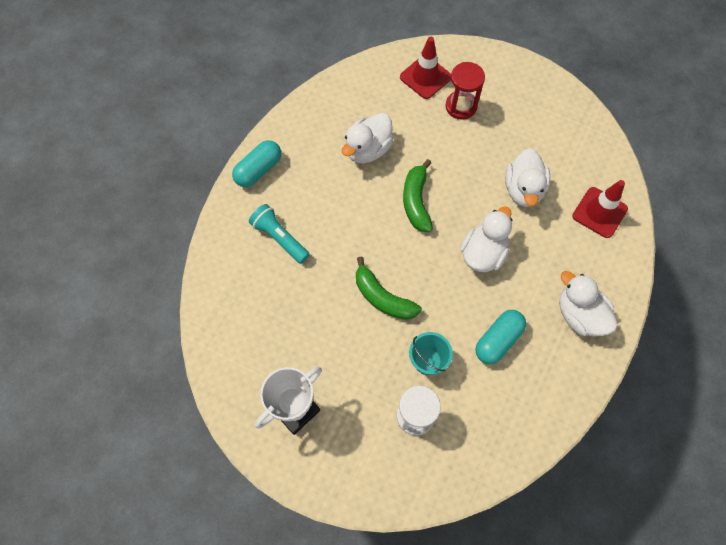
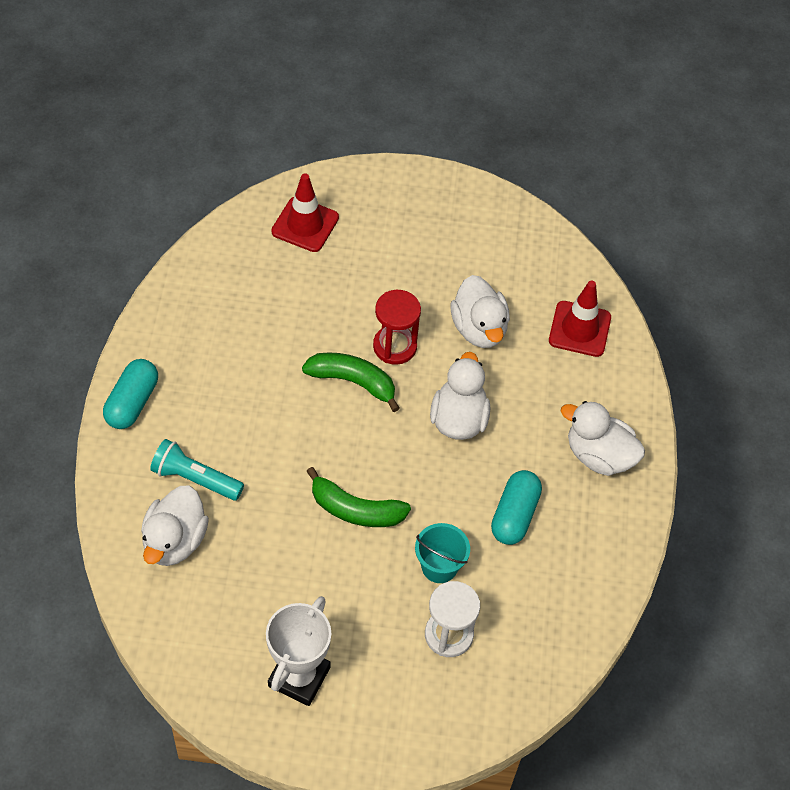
camera: 25 degrees left, 10 degrees down
(367, 150) = (266, 336): white duck -> white duck (175, 541)
(416, 201) = (353, 382): green banana -> green banana turned 135 degrees clockwise
(461, 106) = (364, 249): red hourglass -> red hourglass (395, 346)

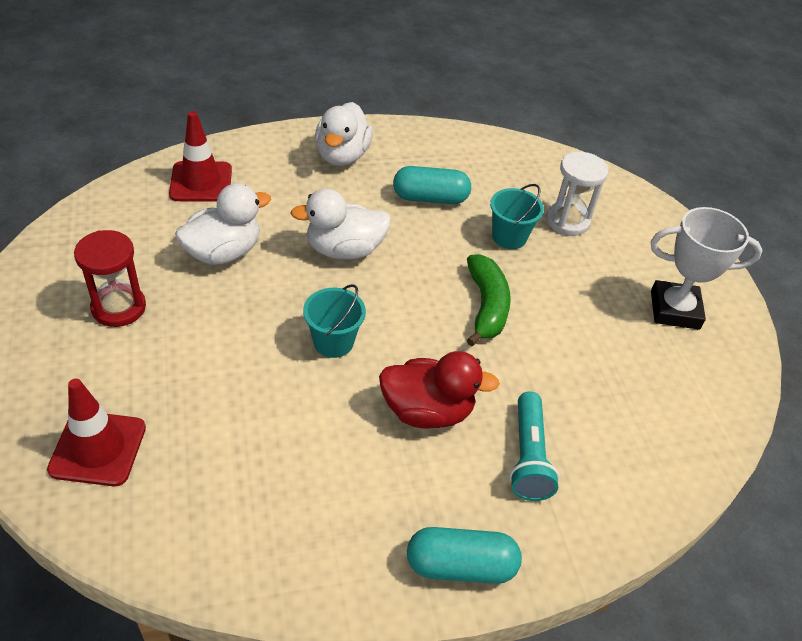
camera: 110 degrees left, 10 degrees down
(175, 541) = (612, 452): white duck -> none
(262, 425) = (427, 411): none -> red duck
(353, 382) = (333, 342): green banana -> turquoise bucket
(395, 346) = (271, 316): red hourglass -> red hourglass (119, 307)

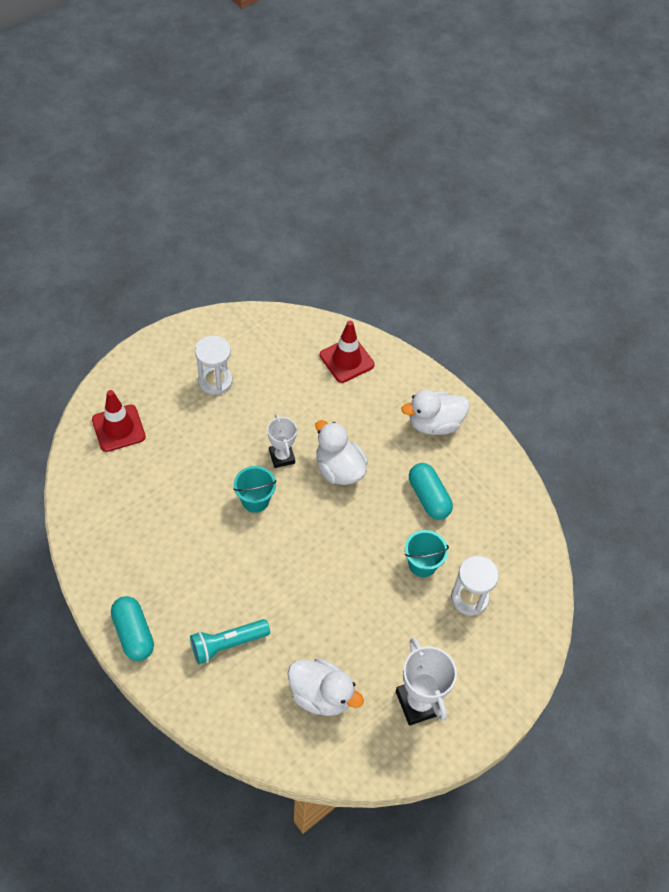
camera: 65 degrees right, 10 degrees up
(119, 307) = (215, 381): red hourglass -> white hourglass
(223, 252) = (292, 406): white duck -> white duck (321, 695)
(289, 291) = (282, 457): none -> white trophy
(427, 411) = (231, 574): red duck -> none
(486, 306) = (341, 574): green banana -> none

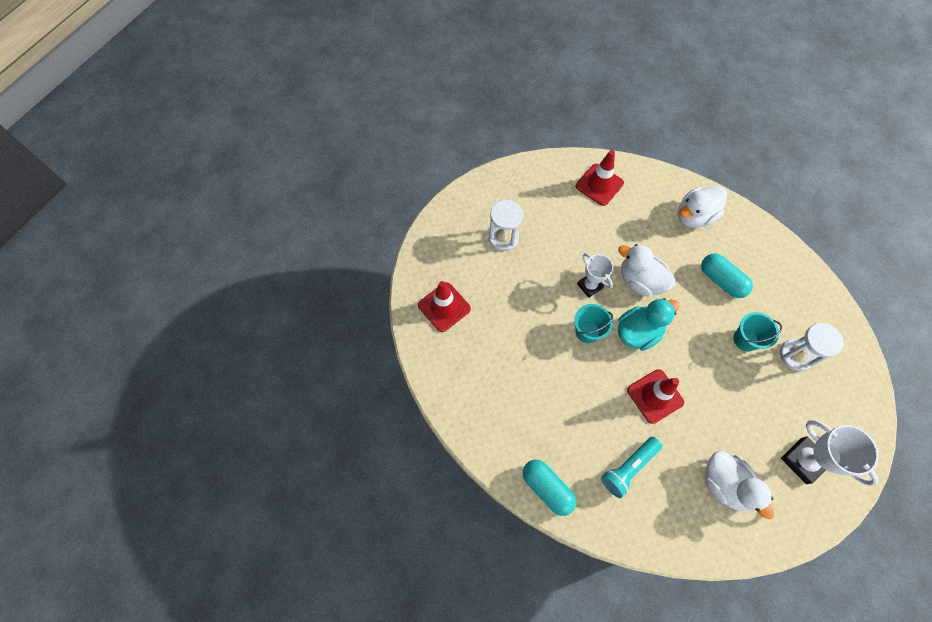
camera: 15 degrees left, 10 degrees up
(293, 586) = (655, 396): none -> red traffic cone
(309, 518) = (638, 332): none -> turquoise duck
(321, 695) = (725, 484): white duck -> white duck turned 45 degrees clockwise

